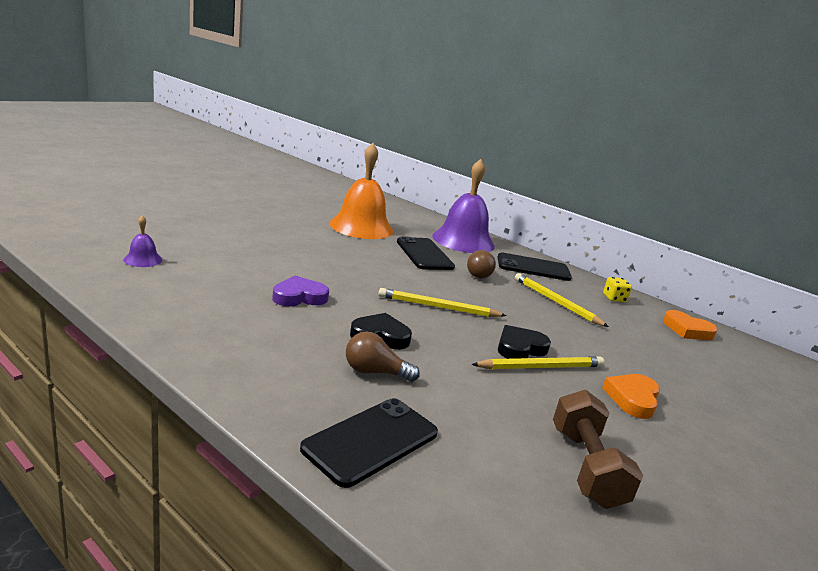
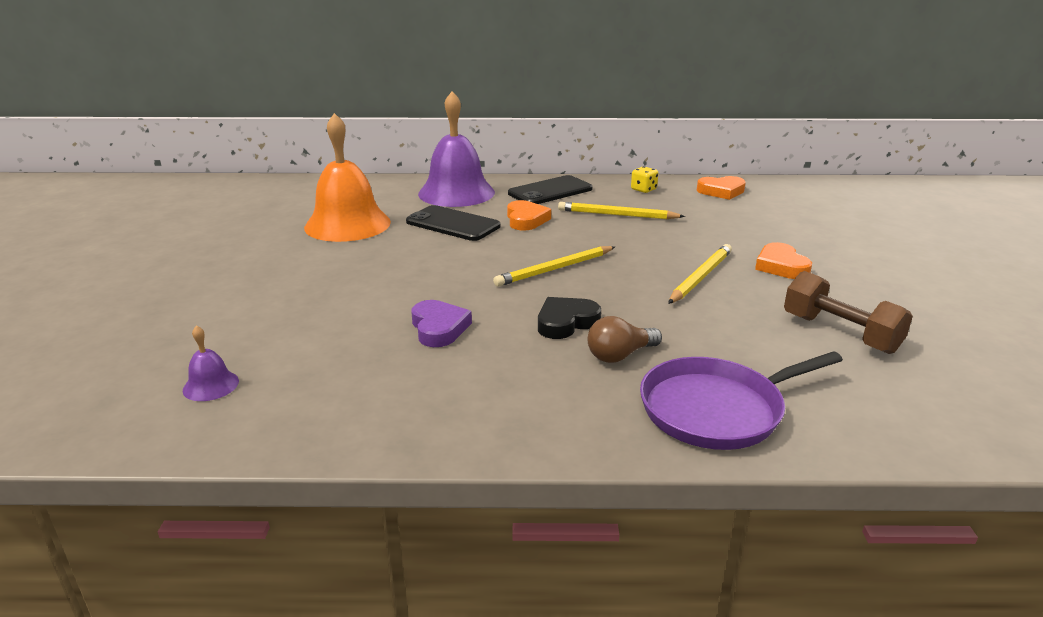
camera: 35 degrees left, 5 degrees up
(299, 297) = (439, 328): purple heart -> purple heart turned 135 degrees clockwise
(371, 441) = (717, 409): black phone -> purple pan
(479, 274) = (526, 220): brown light bulb -> orange heart
(520, 348) = (664, 270): black heart -> none

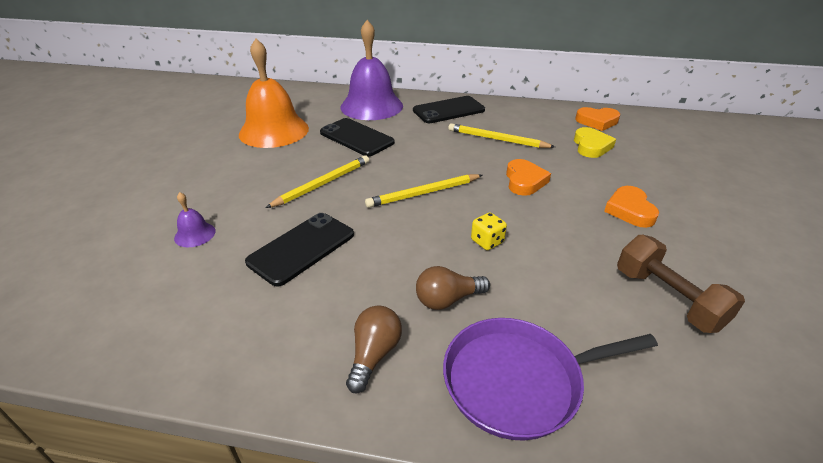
camera: 10 degrees right, 10 degrees up
(211, 385) = (94, 289): purple bell -> purple bell (195, 234)
(439, 328) = (301, 248): purple heart -> black phone
(526, 220) = (418, 138): orange heart -> orange heart (524, 181)
(562, 406) = (374, 354): none -> brown light bulb
(566, 322) = (412, 254): black heart -> none
(643, 189) = (528, 114): yellow dice -> yellow dice (487, 241)
(700, 277) = (550, 215): yellow pencil -> yellow pencil (322, 184)
(722, 214) = (591, 146): none -> yellow heart

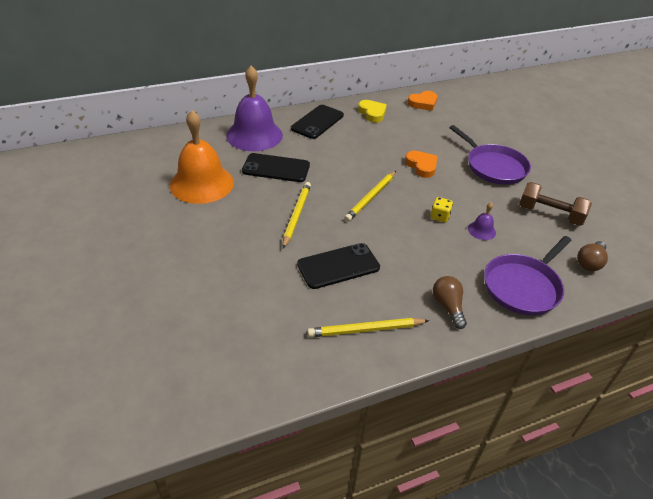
camera: 35 degrees left, 5 degrees up
(195, 234) = (253, 287): purple bell -> purple bell (481, 230)
(301, 248) = (338, 266): black phone -> black phone turned 60 degrees clockwise
(447, 299) = (453, 260): brown light bulb -> brown light bulb (589, 263)
(497, 139) = (375, 138): yellow pencil -> yellow pencil (366, 329)
(591, 146) = (436, 125): yellow heart -> yellow heart (372, 113)
(630, 210) = (493, 166): orange heart -> purple pan

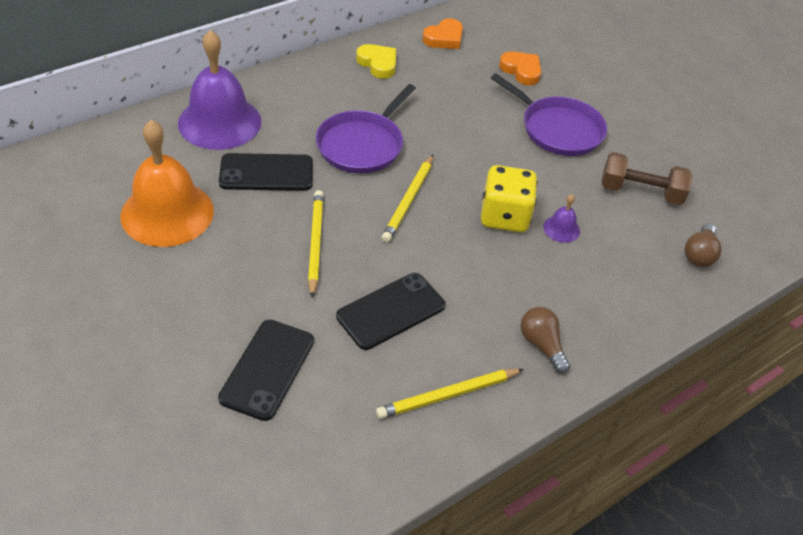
camera: 15 degrees left, 5 degrees up
(317, 122) = (304, 88): black phone -> black phone (267, 369)
(421, 166) = (464, 141): orange heart -> orange heart (521, 70)
(439, 217) = (504, 216): yellow dice -> yellow dice, size x2.01
(523, 286) = (626, 300): purple pan -> purple pan (362, 144)

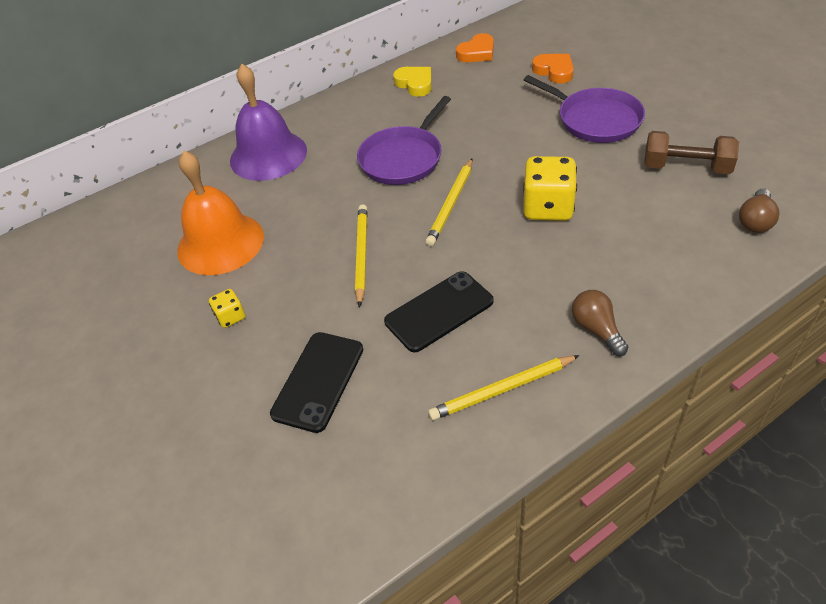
camera: 10 degrees right, 0 degrees up
(178, 293) = (230, 317): none -> yellow dice
(266, 173) = (313, 195): black phone -> none
(561, 229) = (607, 212): purple bell -> none

